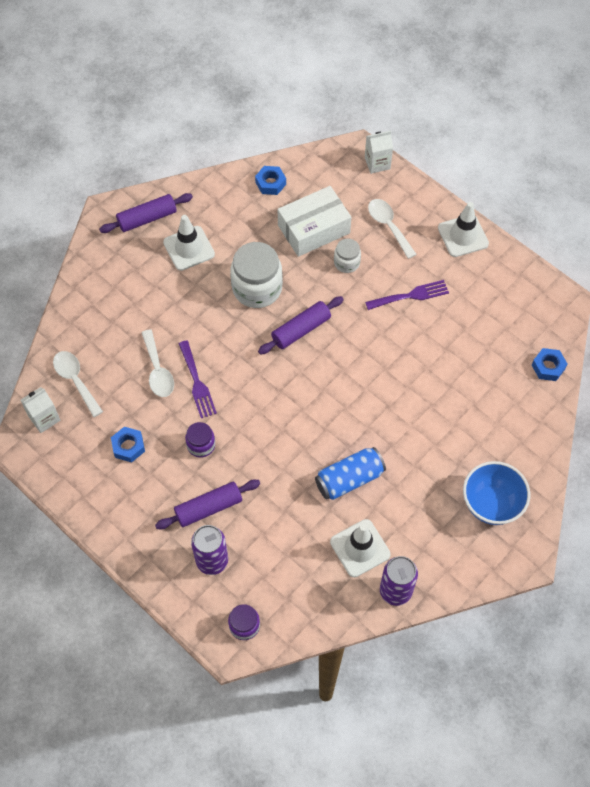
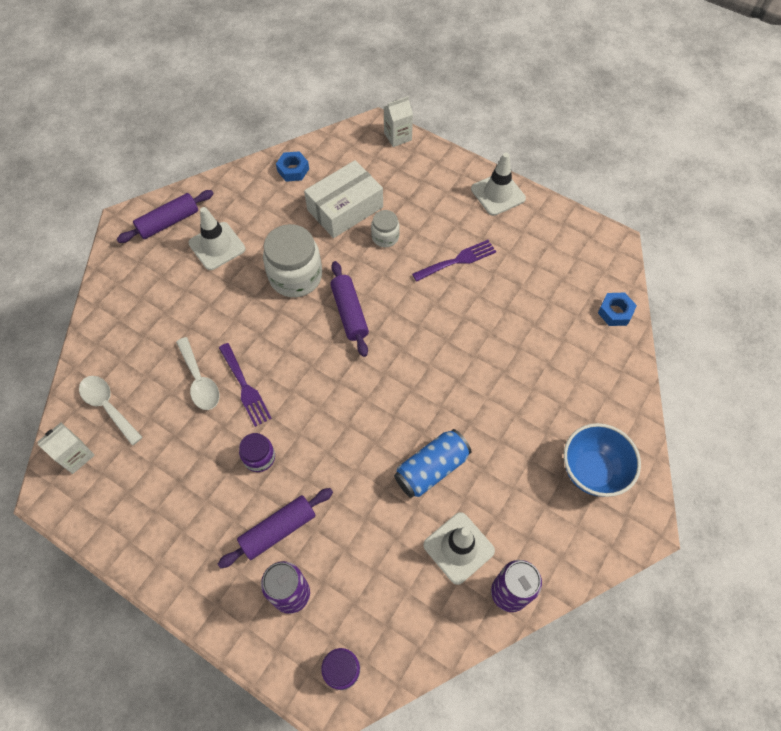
camera: 10 degrees left, 0 degrees up
(128, 446) = (176, 473): blue nut -> none
(301, 330) = (349, 313): purple rolling pin -> purple rolling pin turned 60 degrees counterclockwise
(389, 226) = (421, 195): white spoon -> none

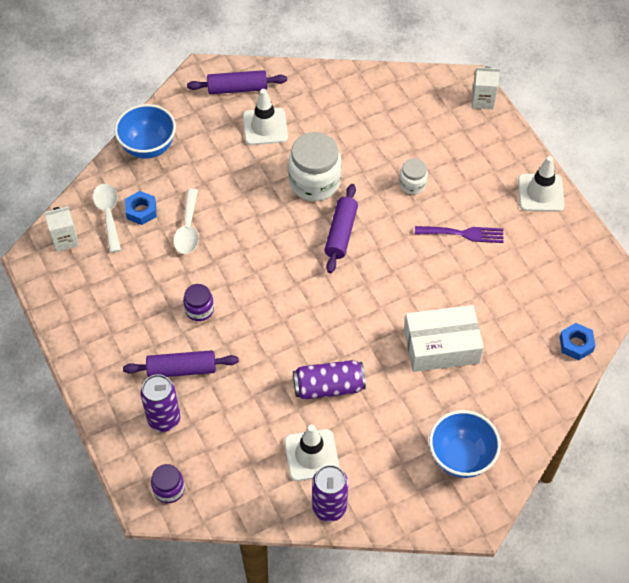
camera: 30 degrees right, 5 degrees down
(111, 318) = (148, 147): none -> blue bowl
(245, 387) = (220, 251): purple fork -> none
(293, 170) = (369, 89): blue nut -> blue nut (141, 211)
(345, 208) = (393, 144): white box -> white box (441, 346)
(431, 469) = (328, 387): blue can -> purple can

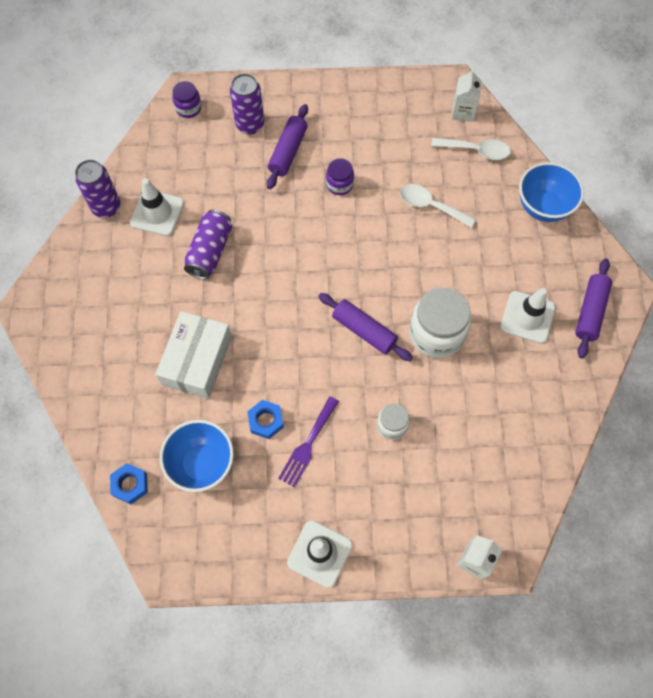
camera: 115 degrees right, 10 degrees up
(141, 211) = (468, 176): blue nut -> blue nut (266, 421)
(461, 457) = (85, 324): blue bowl -> blue bowl (202, 463)

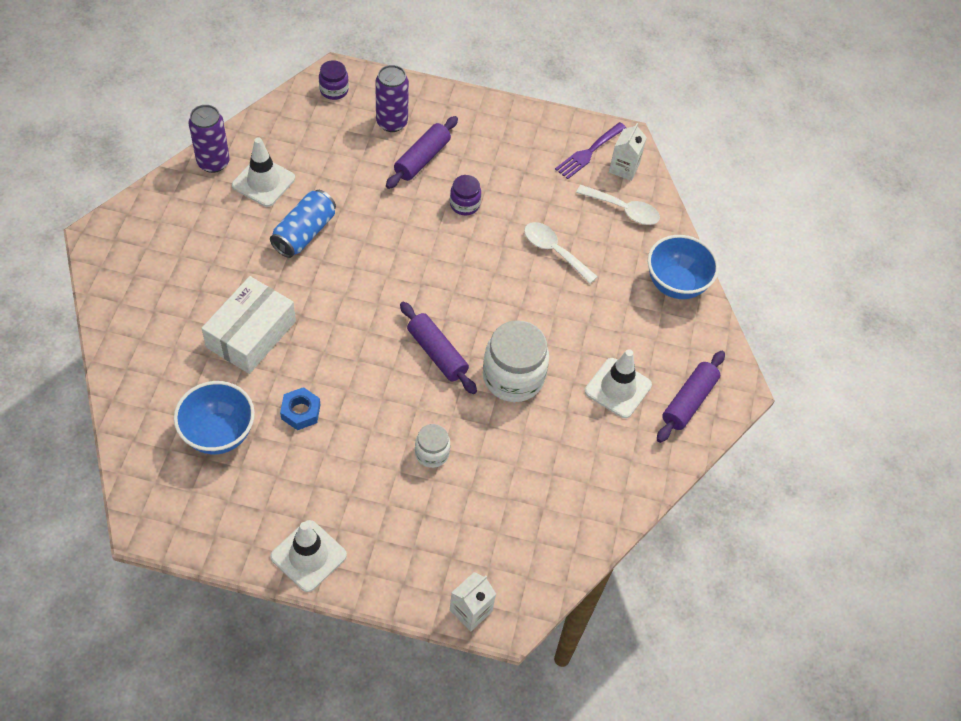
camera: 10 degrees right, 10 degrees down
(130, 485) = (138, 433): blue nut -> none
(210, 251) = (304, 233): purple can -> blue can
(308, 445) = (336, 447): purple fork -> purple fork (588, 152)

